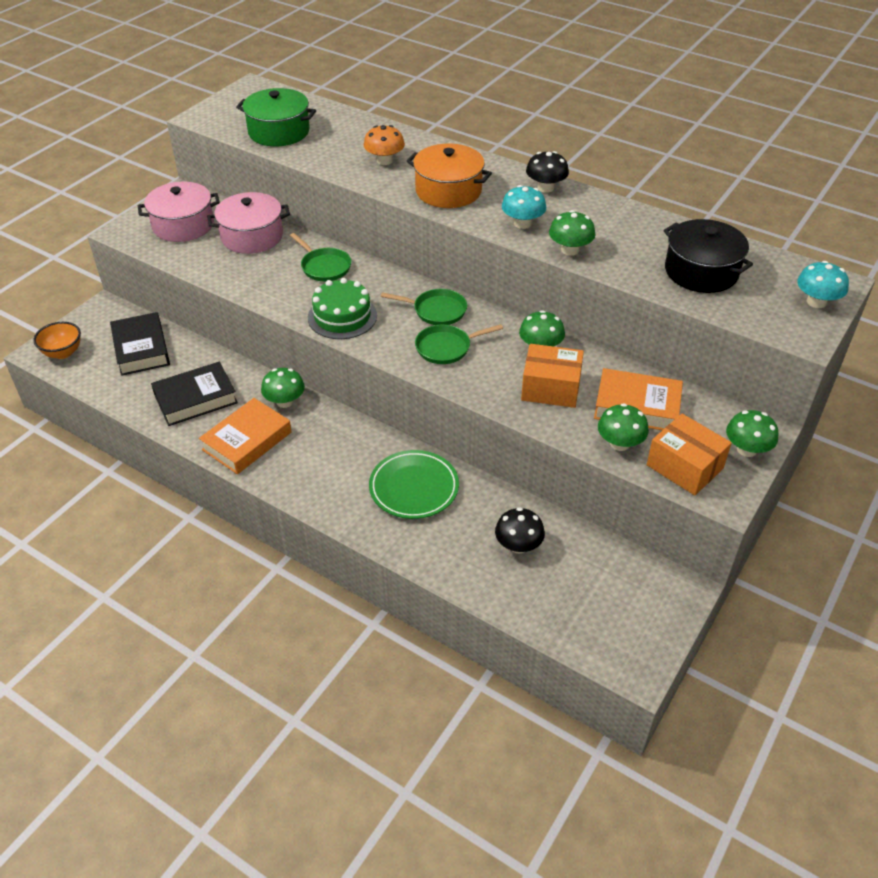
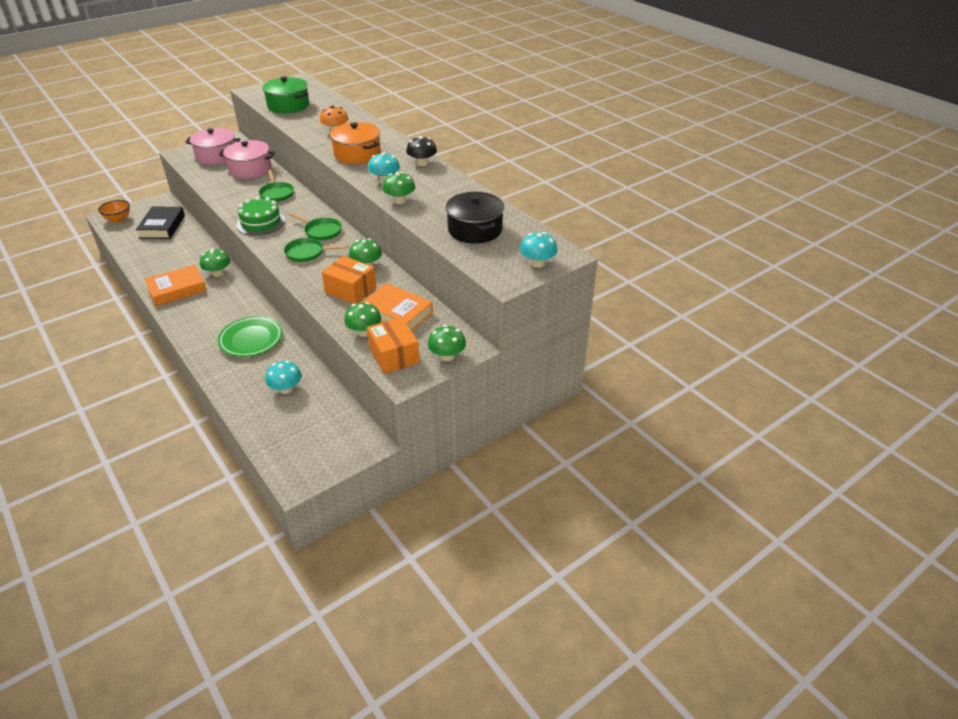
camera: 20 degrees right, 5 degrees down
(195, 399) = (168, 260): black book -> none
(518, 545) = (286, 389): black mushroom -> turquoise mushroom

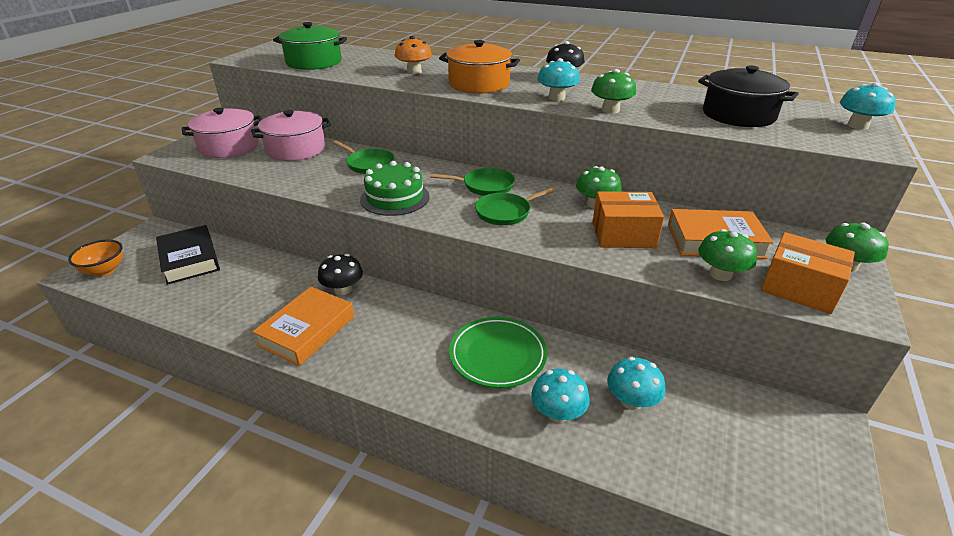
camera: 30 degrees left, 5 degrees down
(218, 273) = (343, 289): green mushroom -> black mushroom
(243, 378) = (558, 413): none -> turquoise mushroom

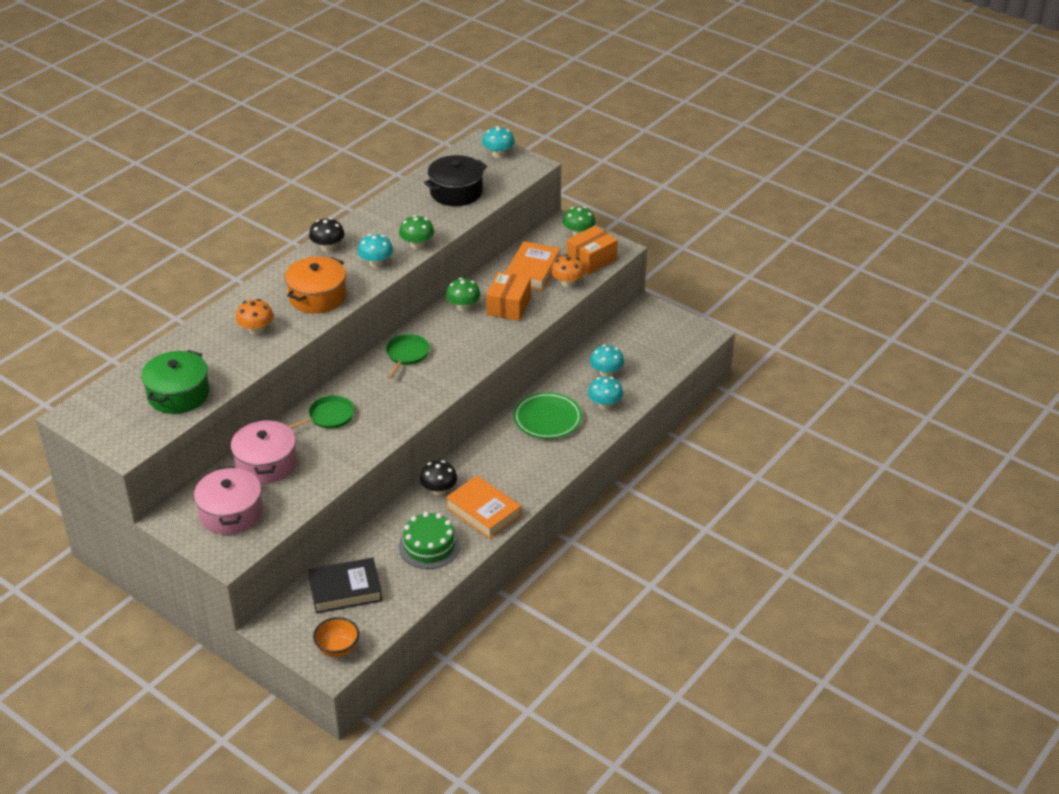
camera: 75 degrees left, 5 degrees up
(395, 198) = (403, 407): green cake -> green cake (429, 546)
(506, 212) = (454, 352): green pan -> none
(720, 274) = (567, 283): green mushroom -> orange mushroom

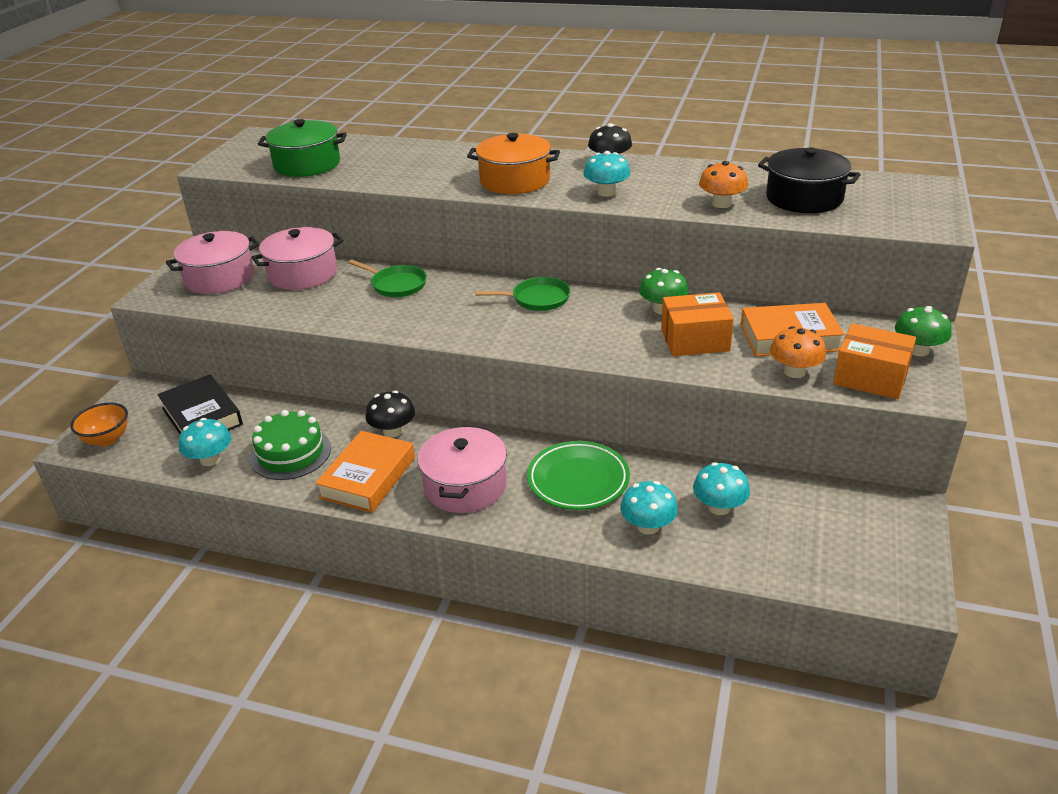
camera: 70 degrees right, 5 degrees down
(256, 329) = (433, 169): orange mushroom -> orange mushroom (721, 204)
(417, 244) = (667, 204): green mushroom -> none
(498, 154) = (925, 201): turquoise mushroom -> turquoise mushroom (210, 459)
(521, 468) = (465, 486): none -> pink pot

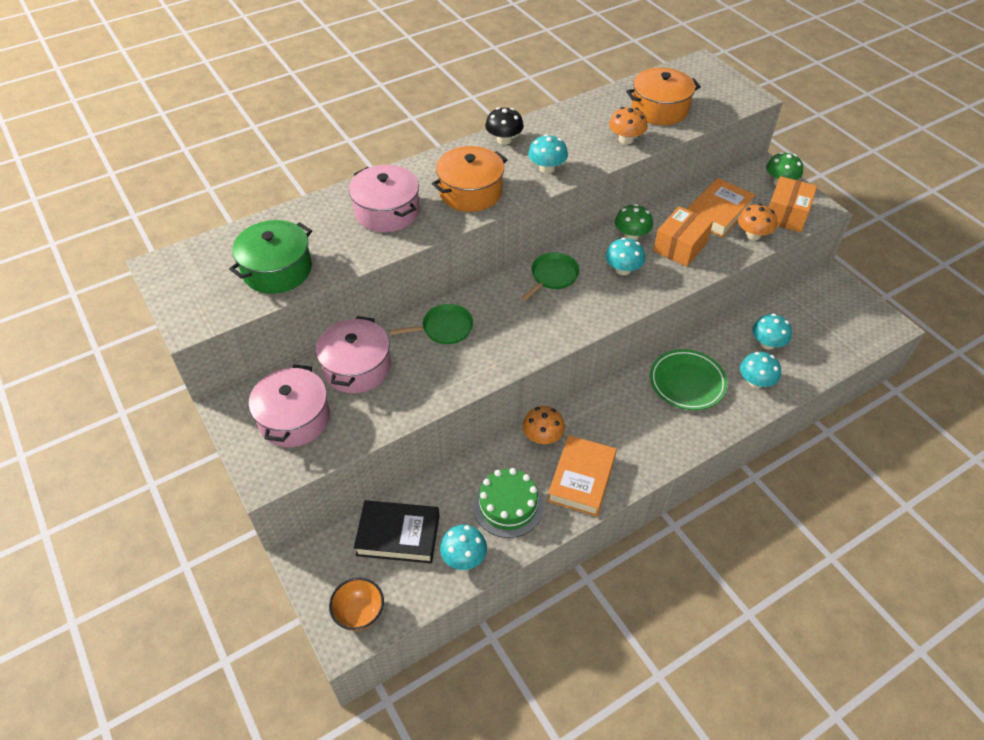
camera: 50 degrees left, 15 degrees up
(368, 478) = (581, 479): orange book -> orange book turned 45 degrees clockwise
(393, 431) = (542, 437): black mushroom -> orange mushroom
(465, 486) = (640, 436): pink pot -> pink pot (387, 211)
(606, 326) = (623, 269): none -> turquoise mushroom
(804, 198) = (659, 109): black pot -> orange pot
(870, 377) = (786, 214): orange box -> orange box turned 45 degrees counterclockwise

